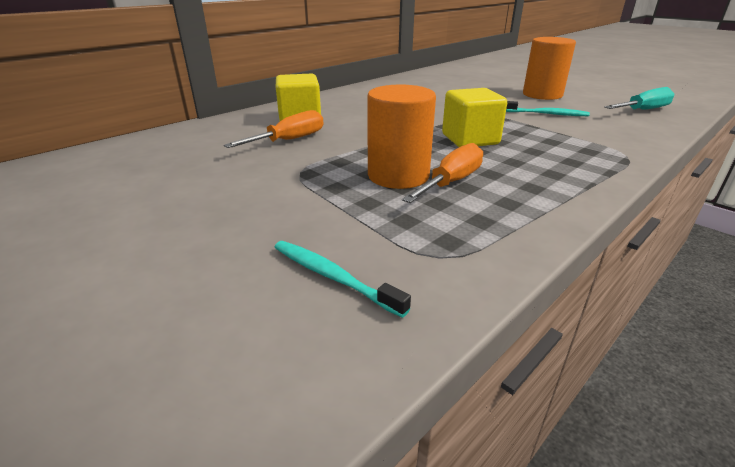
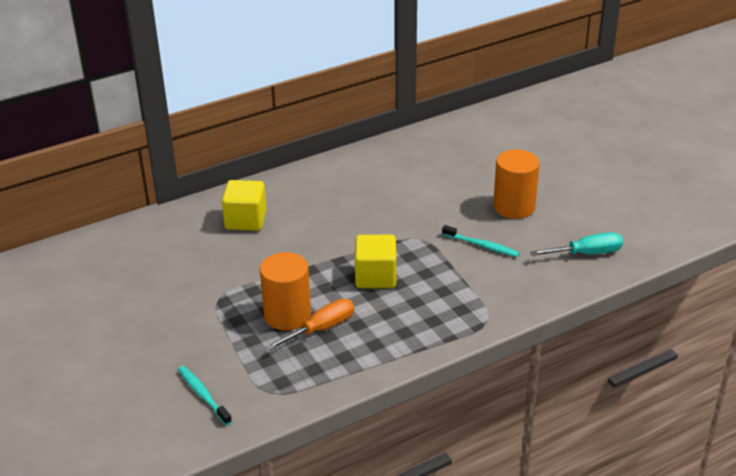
camera: 15 degrees right, 5 degrees up
(289, 140) = (225, 254): orange screwdriver -> none

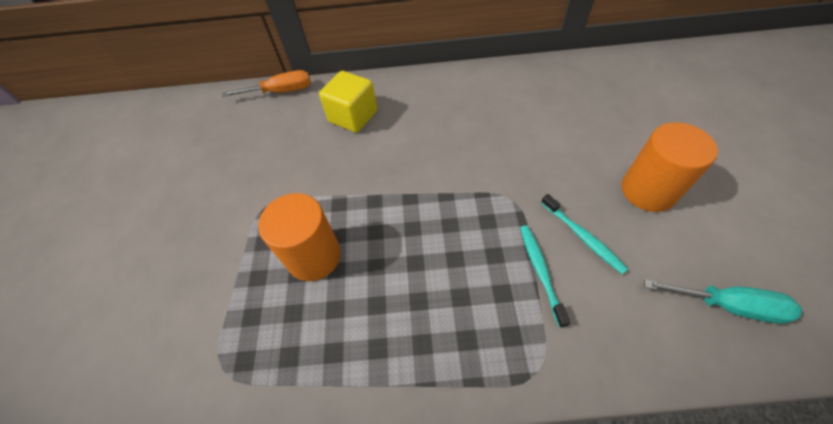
camera: 30 degrees right, 20 degrees up
(203, 395) = (160, 339): turquoise toothbrush -> turquoise toothbrush (540, 271)
(321, 329) = (335, 293): orange screwdriver -> orange screwdriver (281, 91)
(375, 277) = (435, 237): yellow cube -> none

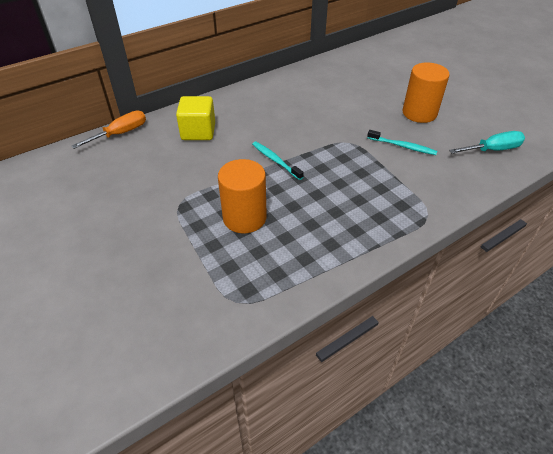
camera: 35 degrees left, 10 degrees down
(540, 271) = (393, 170): turquoise toothbrush -> turquoise toothbrush (275, 160)

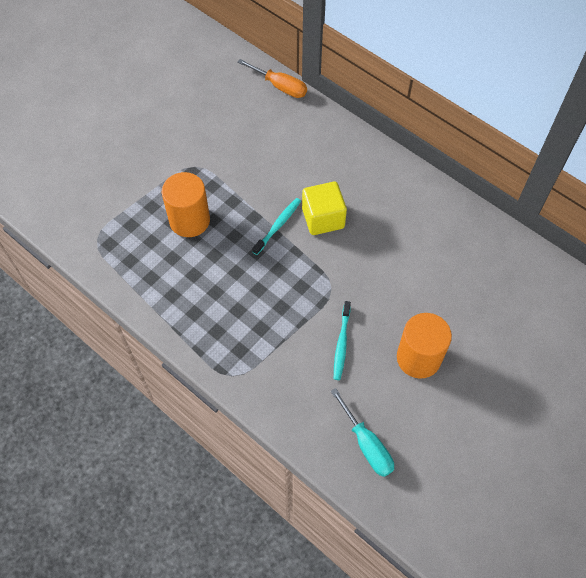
camera: 75 degrees right, 15 degrees up
(198, 132) = (304, 147): yellow cube -> yellow cube (323, 218)

